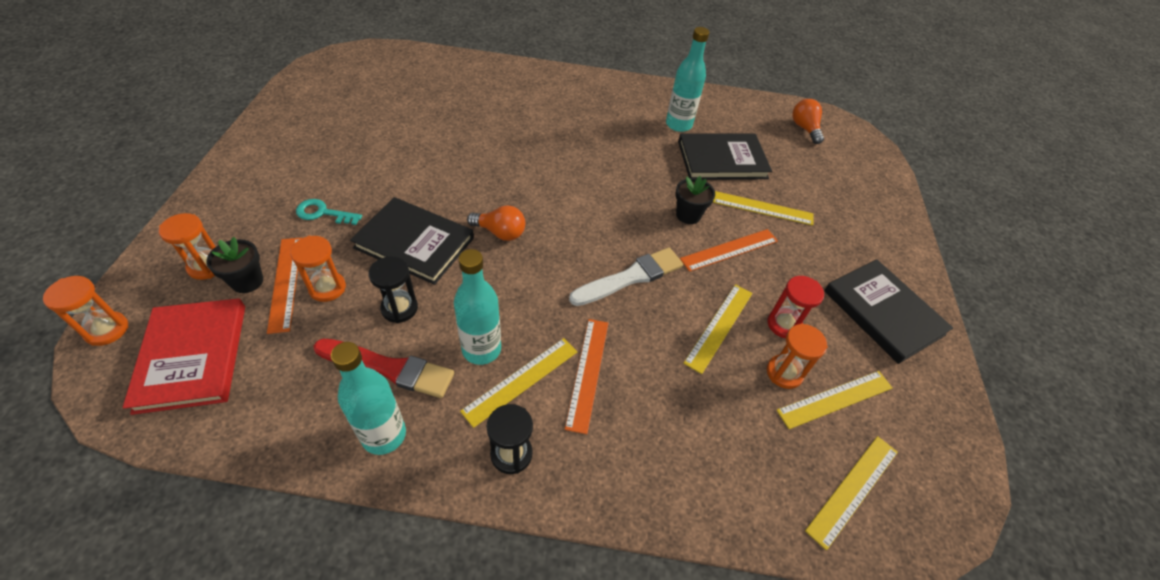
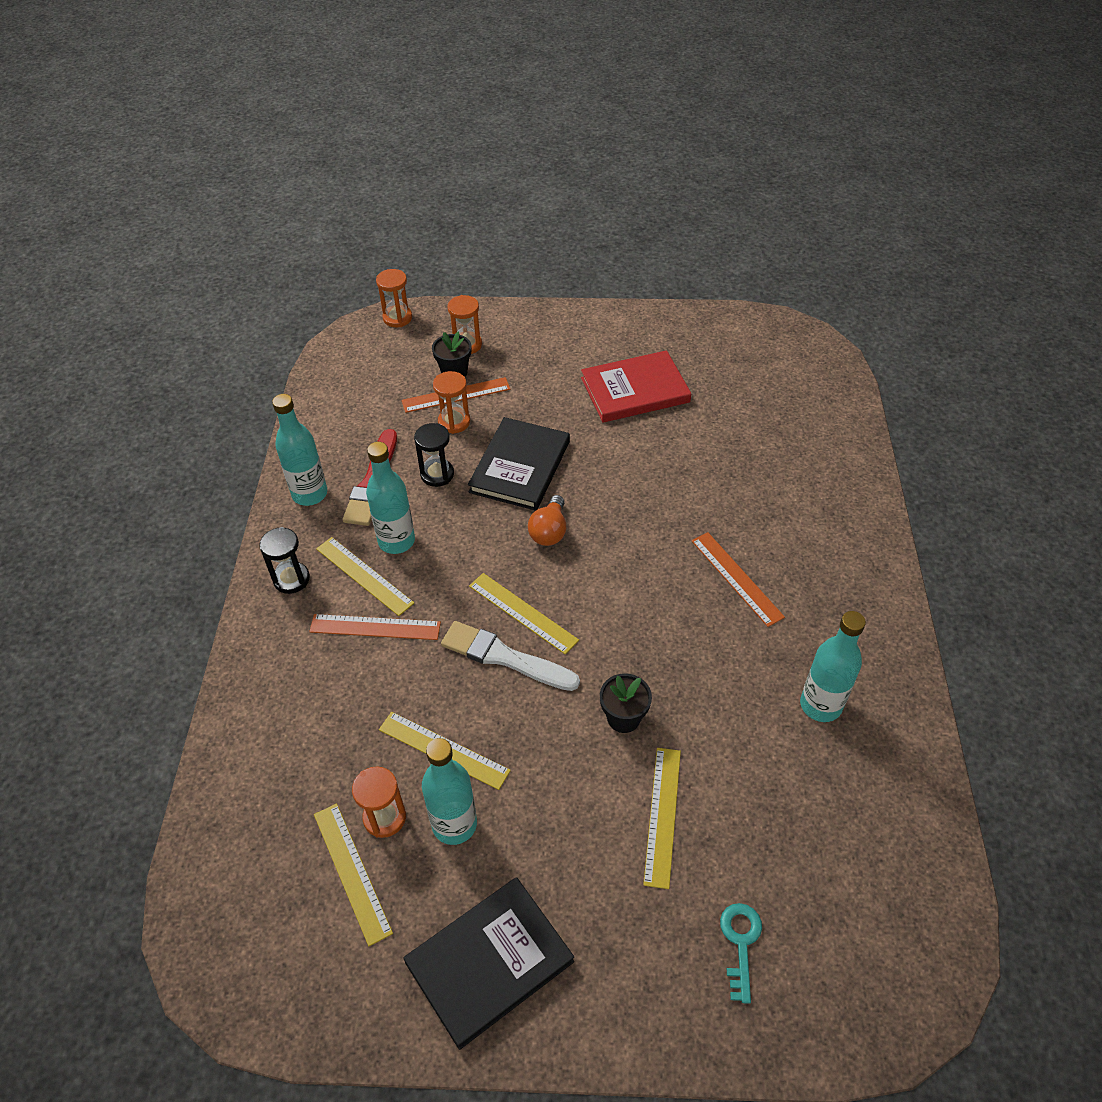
camera: 90 degrees right, 0 degrees up
(192, 357) = (376, 368): red book -> red book (635, 390)
(323, 213) = (545, 394): turquoise key -> turquoise key (740, 943)
(630, 277) = (504, 657): white brush -> white brush turned 150 degrees clockwise
(722, 160) = (755, 764): black book -> none
(729, 250) = (570, 766): orange ruler -> orange ruler (736, 578)
(784, 324) = (454, 824): red hourglass -> turquoise bottle
(804, 128) = (892, 905): orange light bulb -> none
(853, 489) = (244, 873): yellow ruler -> yellow ruler (523, 612)

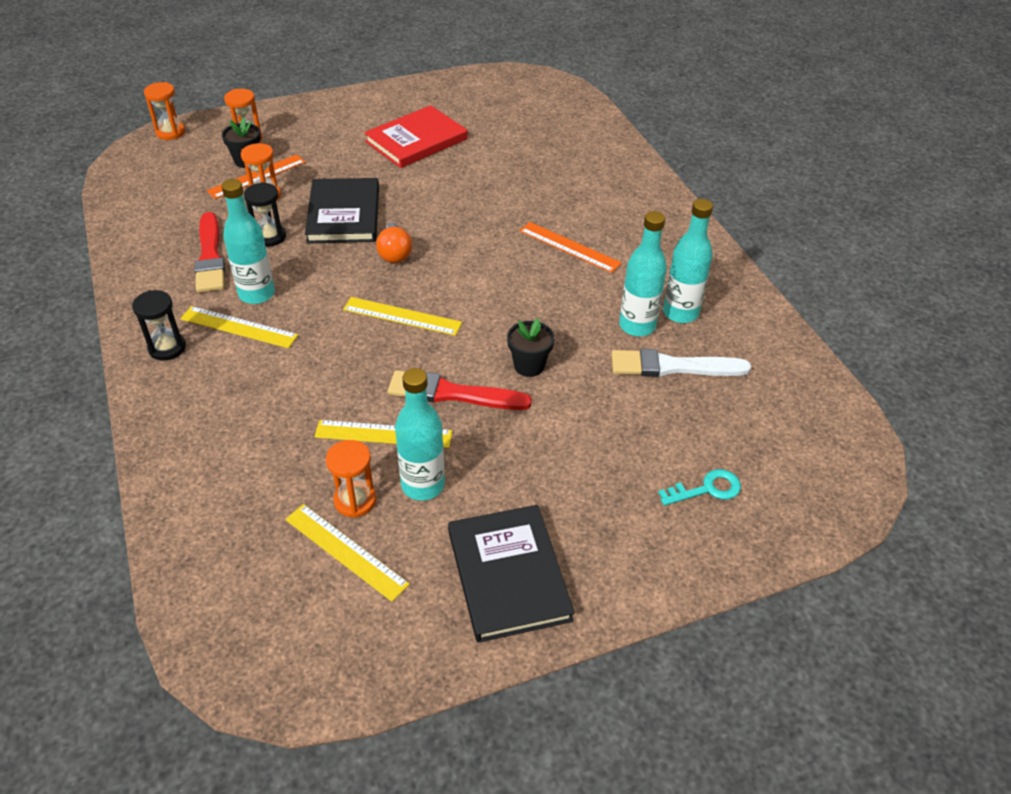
camera: 25 degrees left, 5 degrees down
(310, 494) = (151, 279): turquoise bottle -> turquoise bottle (637, 326)
(375, 627) = (270, 362): orange ruler -> none
(489, 962) = (508, 575): black book -> black book turned 45 degrees counterclockwise
(504, 657) = (403, 352): white brush -> white brush (673, 366)
(531, 725) = (453, 393): none -> red brush
(662, 815) = (598, 423): yellow ruler -> none
(740, 943) = (707, 489): turquoise key -> turquoise key turned 90 degrees clockwise

